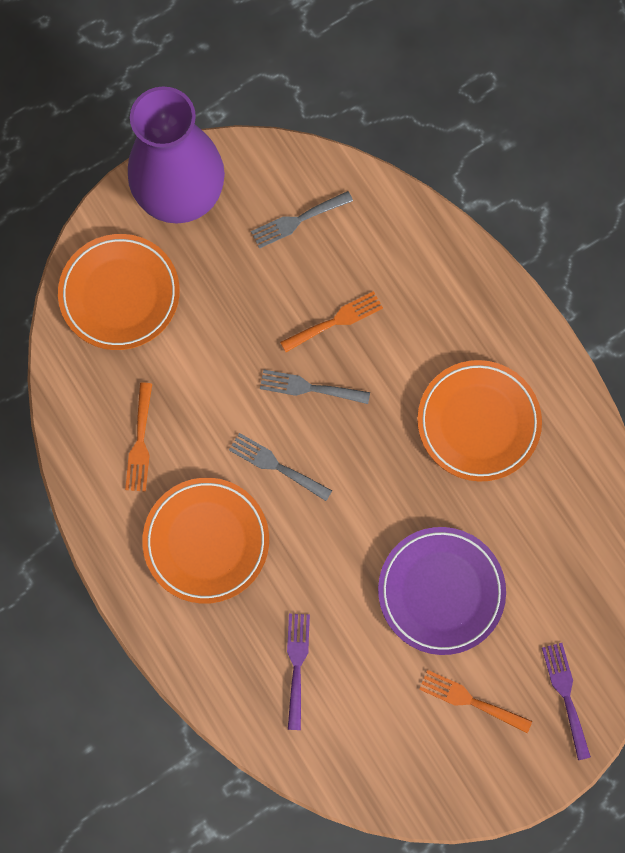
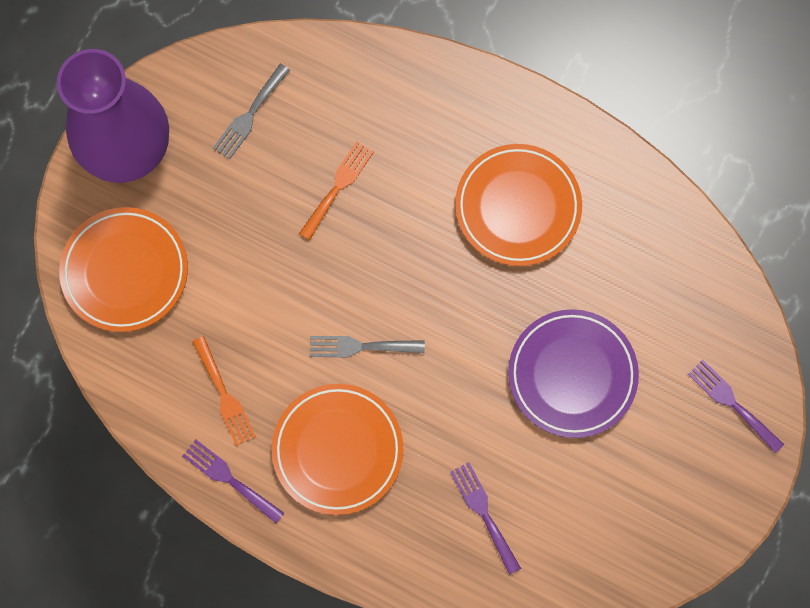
camera: 30 degrees left, 0 degrees up
(104, 514) = (229, 479): none -> purple fork
(309, 388) = (349, 260): grey fork -> none
(470, 700) = (653, 456): orange fork -> none

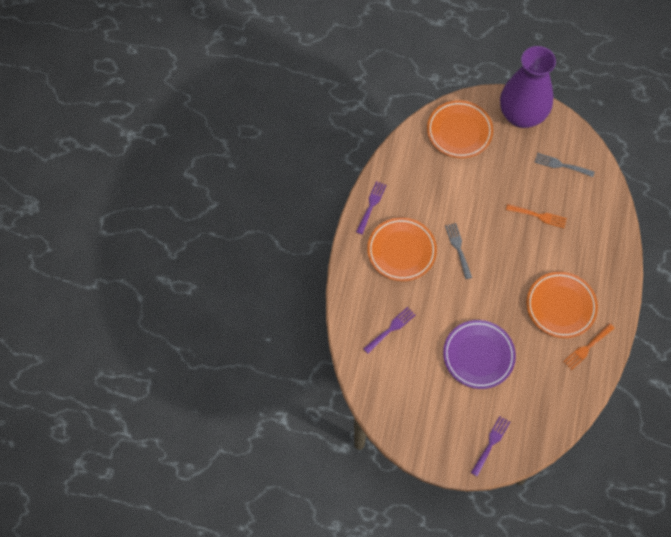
camera: 75 degrees right, 10 degrees down
(224, 395) = (412, 192): orange fork -> orange fork (587, 348)

